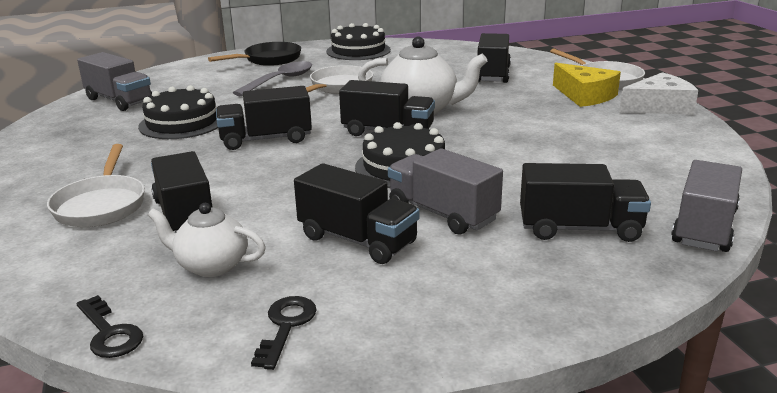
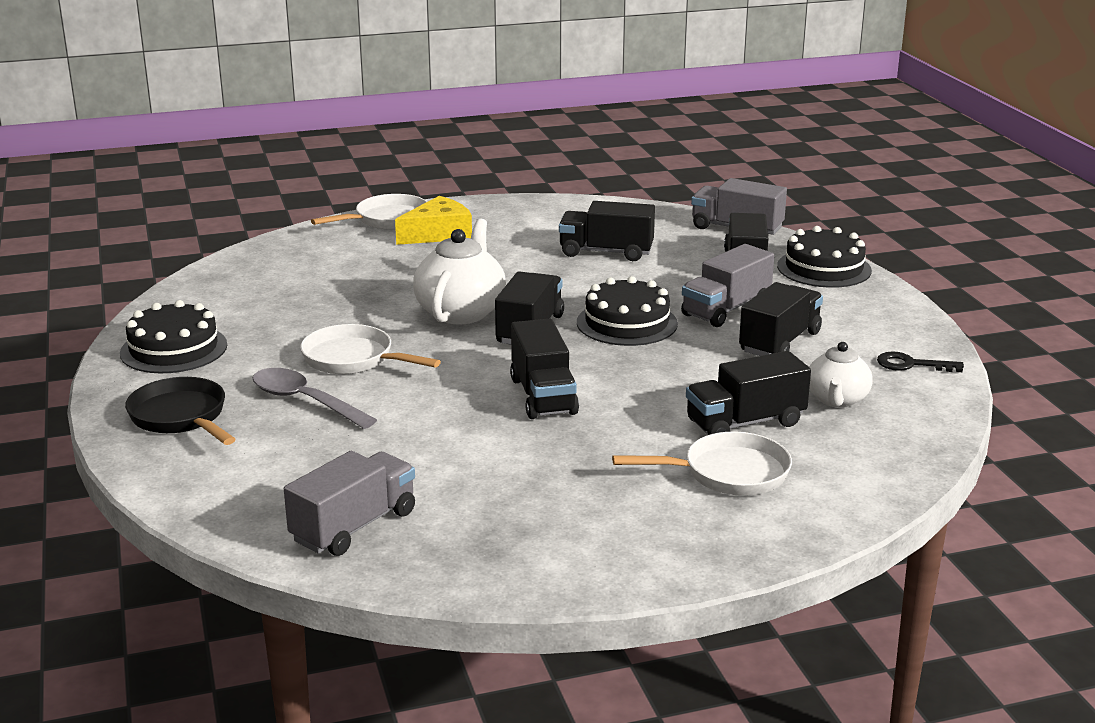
camera: 90 degrees left, 0 degrees up
(109, 333) = (946, 429): black key -> none
(182, 123) = (472, 458): black cake -> black cake (824, 268)
(492, 74) = (342, 270): black truck -> black truck (606, 252)
(659, 107) = (482, 209): white cheese -> none

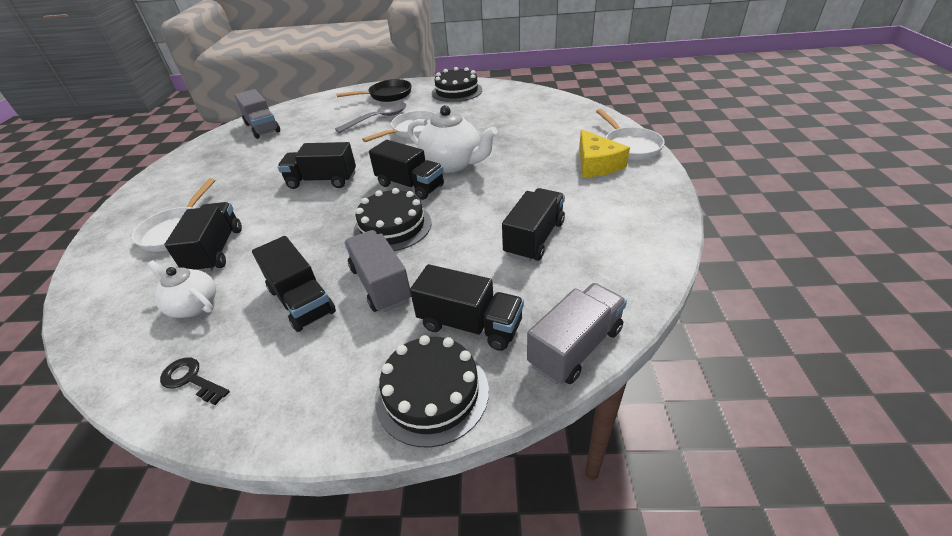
camera: 110 degrees right, 15 degrees up
(911, 364) = (191, 379): black key -> black key turned 90 degrees counterclockwise

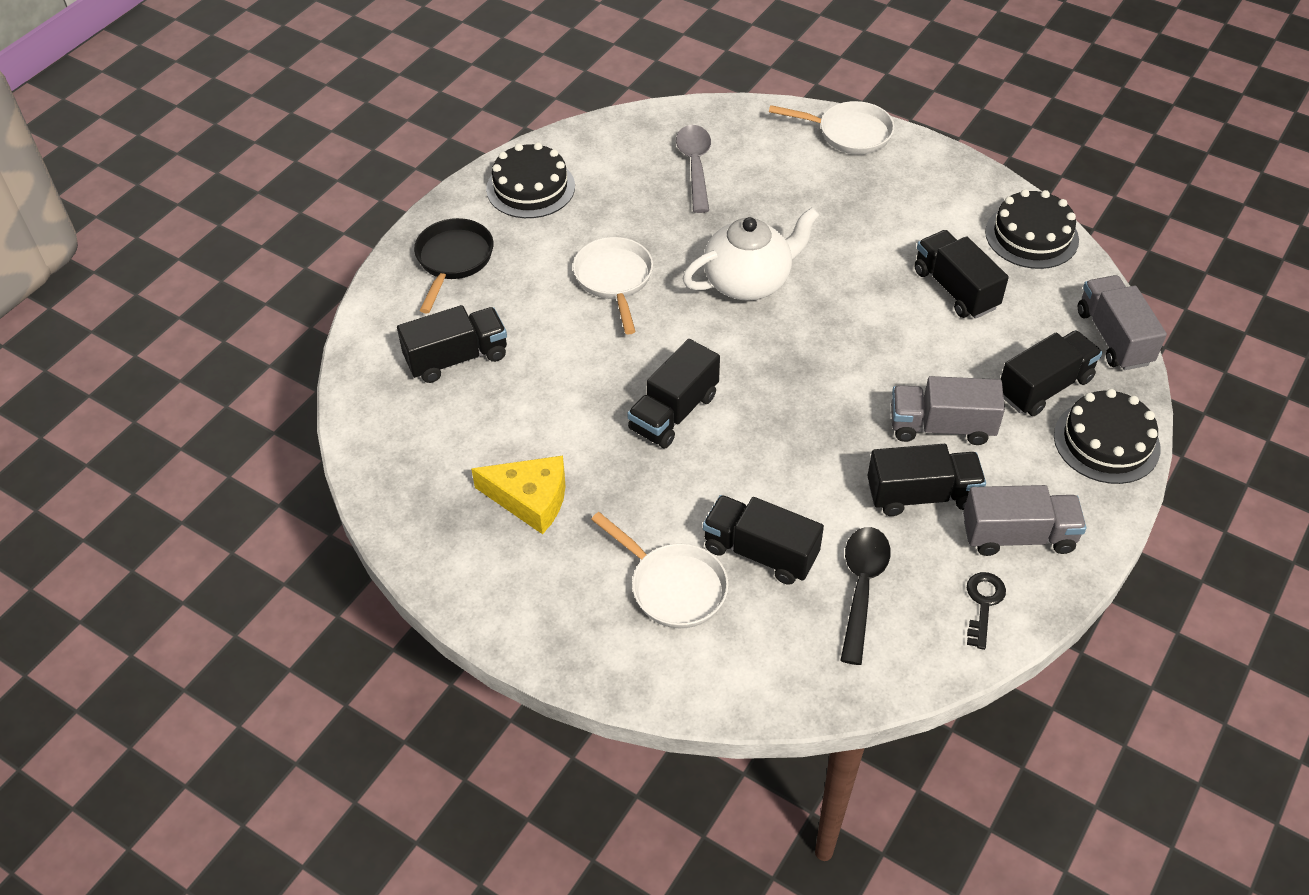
camera: 60 degrees left, 10 degrees up
(191, 379) = (983, 604): black key -> black key turned 135 degrees clockwise
(194, 305) = (862, 588): white teapot -> black spoon
(262, 128) = (412, 436): grey truck -> grey truck (1018, 536)
(378, 119) = (533, 300): grey spoon -> grey spoon (695, 166)
(392, 226) = (843, 383): black cake -> black cake (1031, 236)
(410, 185) = (765, 337): black truck -> black truck (456, 358)
(596, 164) = (862, 177): yellow cheese -> yellow cheese (530, 499)

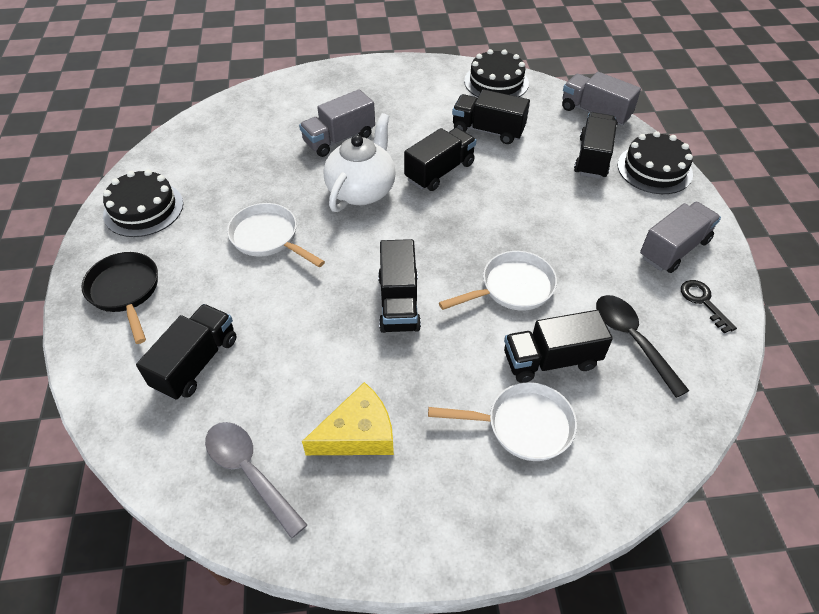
camera: 40 degrees left, 0 degrees up
(695, 166) = (254, 138): grey spoon -> grey spoon (249, 472)
(849, 133) = (335, 75): white pan -> white pan (512, 288)
(922, 495) = (600, 259): black truck -> black truck (439, 171)
(941, 426) = (566, 212): grey truck -> grey truck (339, 139)

